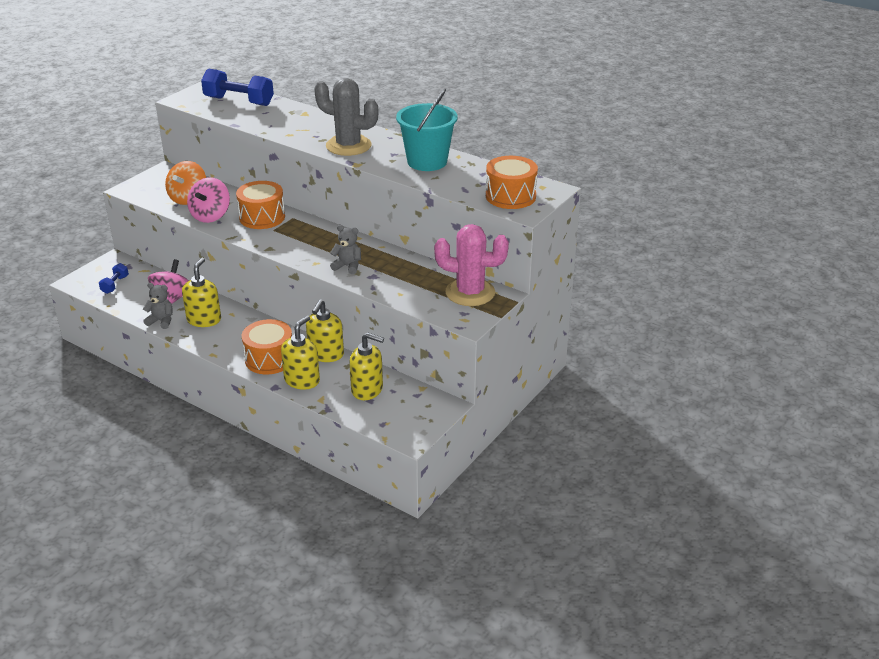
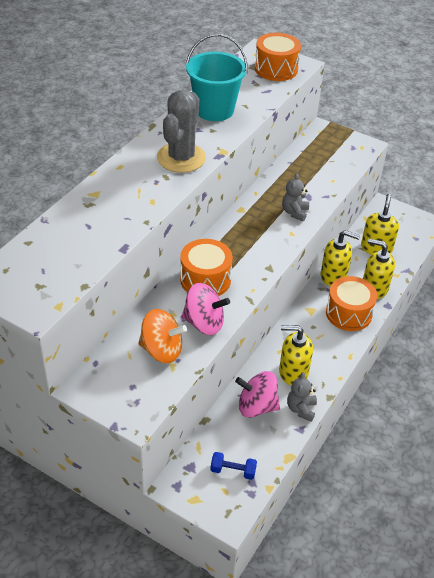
camera: 95 degrees left, 10 degrees up
(239, 101) = (51, 252): blue dumbbell -> none
(470, 292) = (323, 144): pink cactus -> none

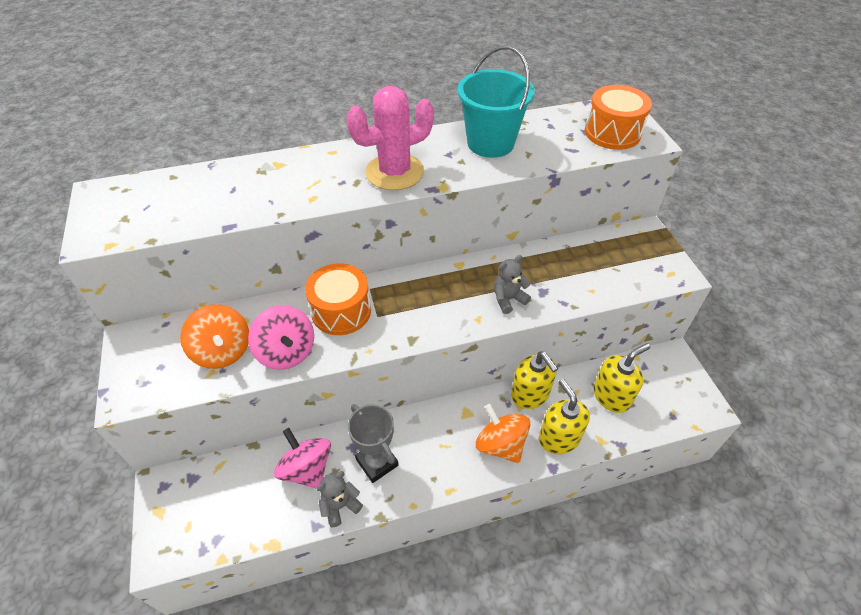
camera: 45 degrees right, 5 degrees up
(181, 158) = (394, 172): grey cactus -> pink cactus
(233, 471) = (215, 513): blue dumbbell -> none
(293, 372) = (377, 462): yellow soap dispenser -> grey trophy
(348, 313) = (500, 444): orange drum -> orange spinning top

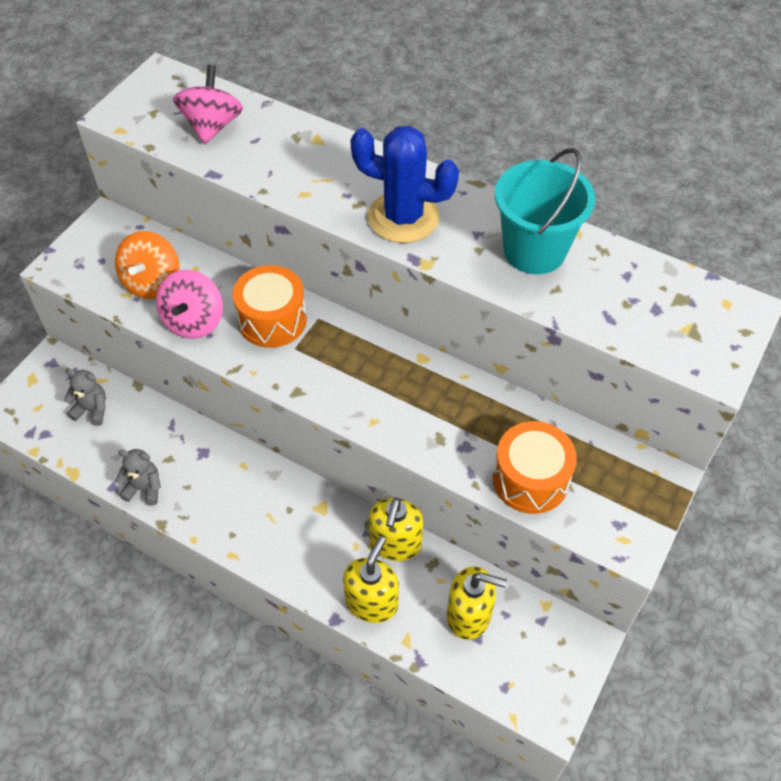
camera: 45 degrees right, 5 degrees up
(307, 469) = (152, 438): pink spinning top -> pink spinning top (212, 126)
(377, 462) = (206, 481): grey trophy -> none
(394, 172) = (403, 217): pink cactus -> blue cactus
(500, 444) = (316, 559): orange spinning top -> none
(508, 299) = (423, 426): grey teddy bear -> grey teddy bear (92, 410)
(612, 133) = (684, 331): orange drum -> orange drum (530, 479)

